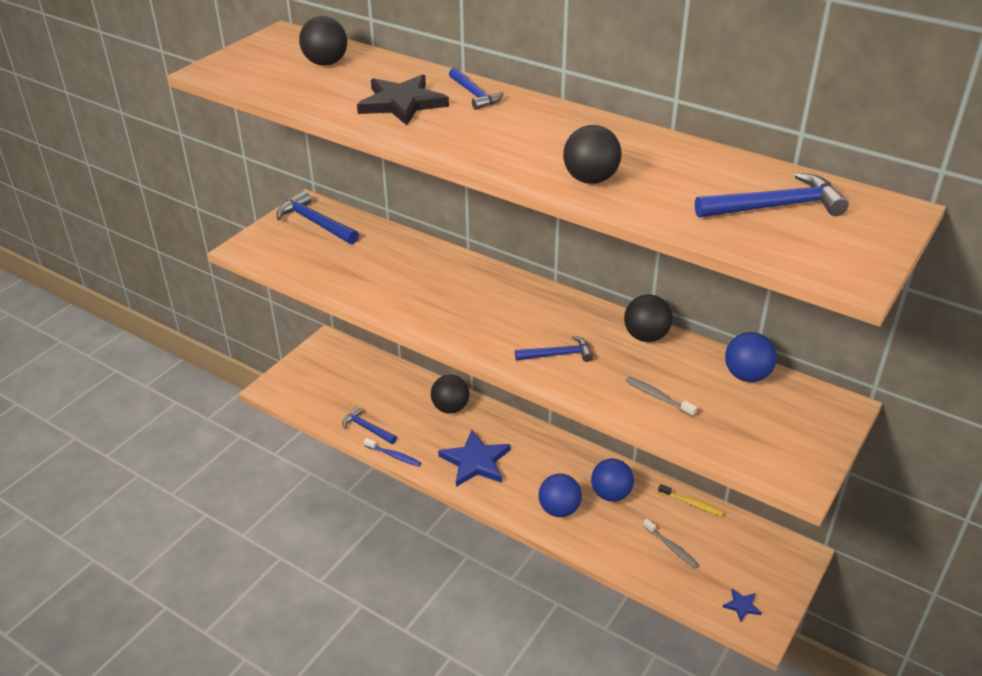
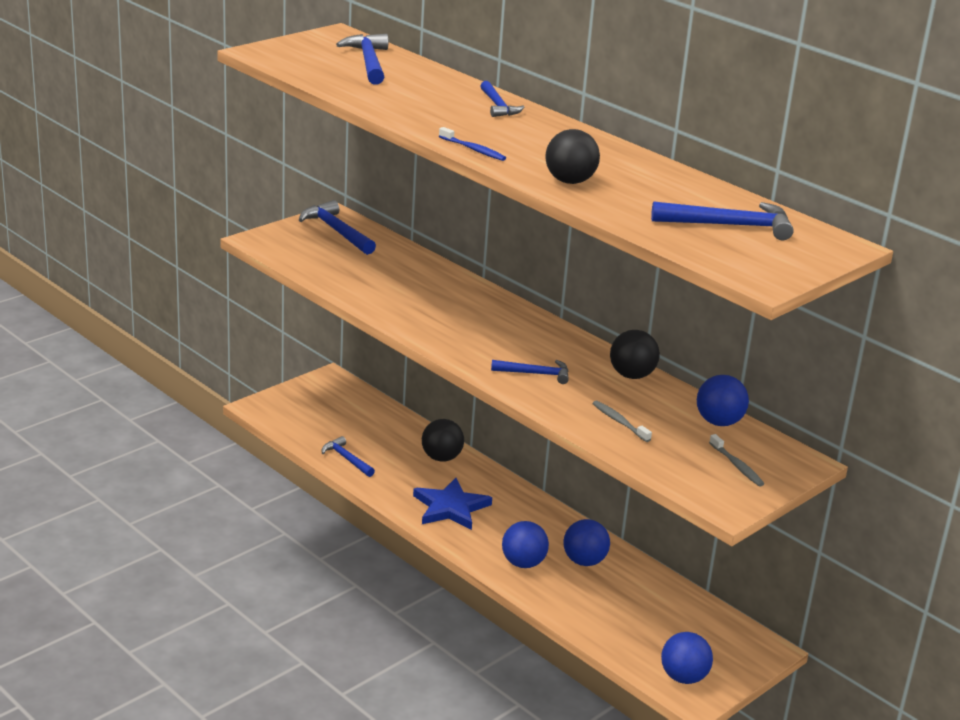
camera: 10 degrees right, 10 degrees down
(326, 63) = (369, 62): black ball -> blue hammer
(394, 456) = (366, 487): blue toothbrush -> blue toothbrush (473, 149)
(402, 103) = (426, 102): black star -> none
(671, 547) = (630, 616): grey toothbrush -> grey toothbrush (737, 466)
(692, 504) = (669, 586): yellow toothbrush -> none
(742, 606) = (683, 677): blue star -> blue ball

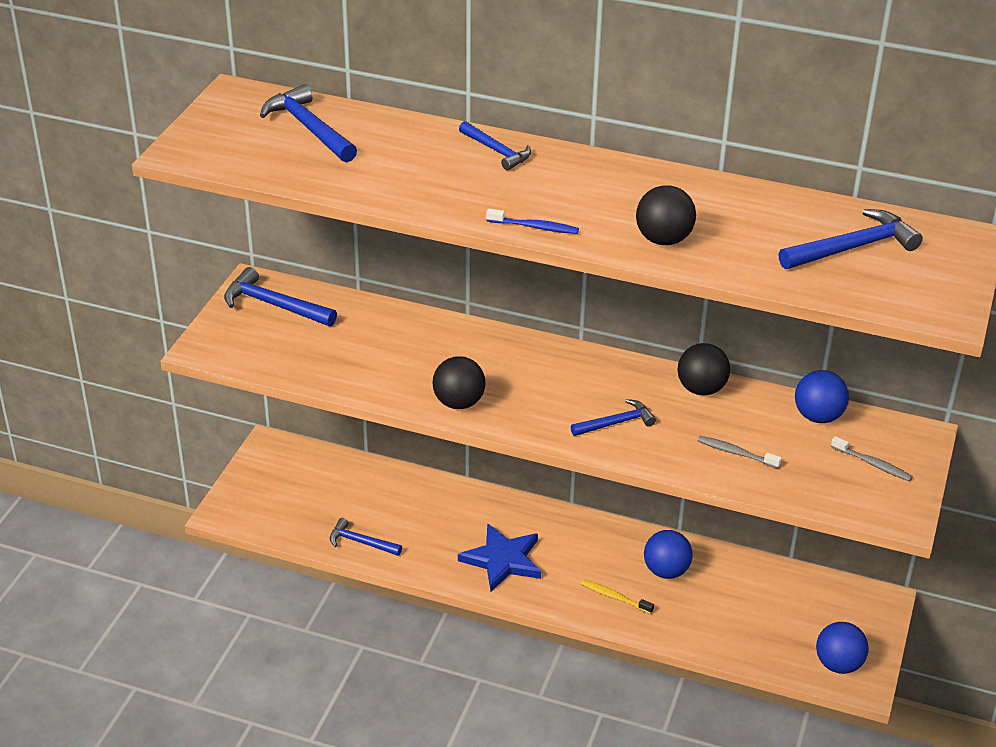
camera: 25 degrees left, 10 degrees up
(441, 458) = (450, 502): black ball -> black ball (459, 403)
(523, 563) = (615, 597): blue ball -> yellow toothbrush

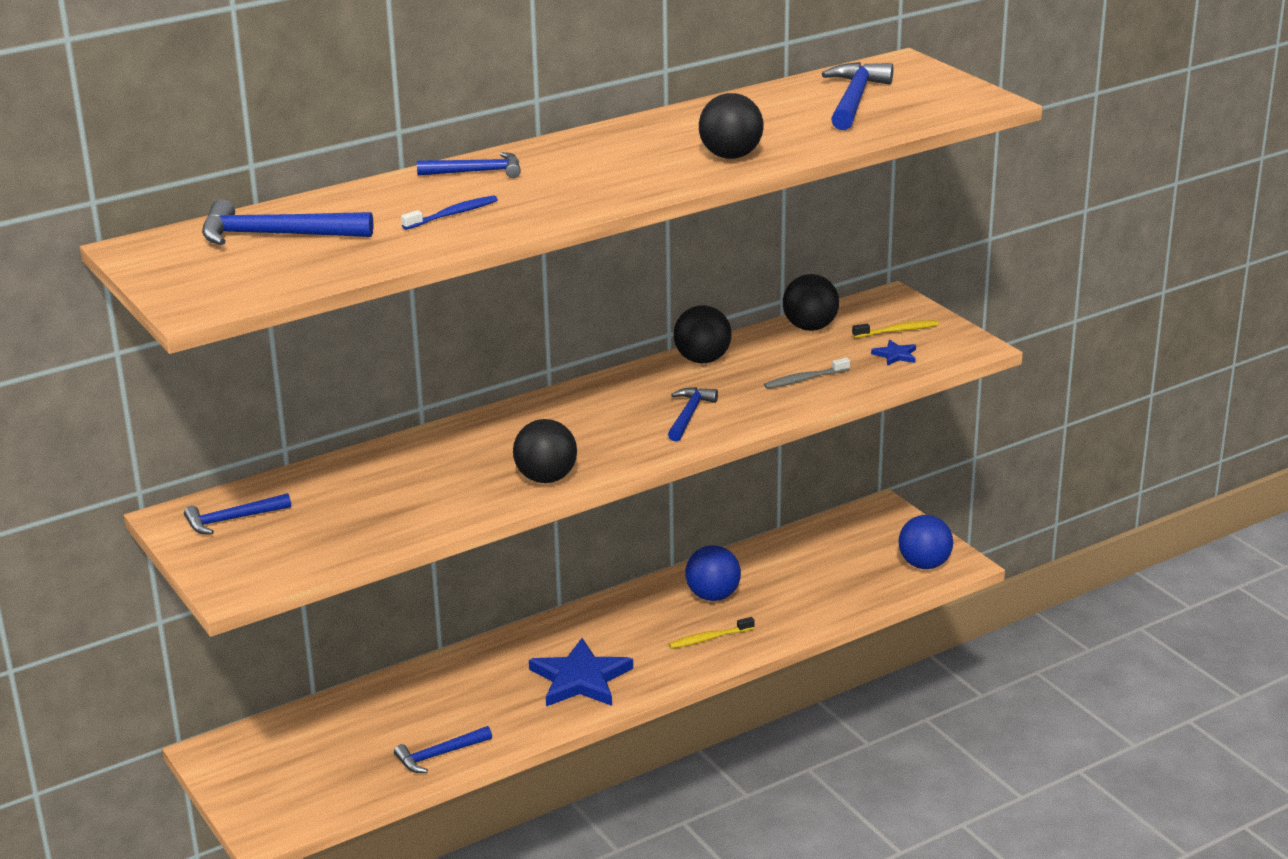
camera: 50 degrees left, 10 degrees down
(274, 305) = (232, 519): blue hammer -> blue hammer, size x0.64
(534, 227) = (625, 195): blue toothbrush -> blue toothbrush (452, 214)
(818, 416) = (810, 327): blue ball -> black ball
(833, 481) = (895, 355): none -> blue star
(873, 464) = (897, 331): grey toothbrush -> yellow toothbrush

